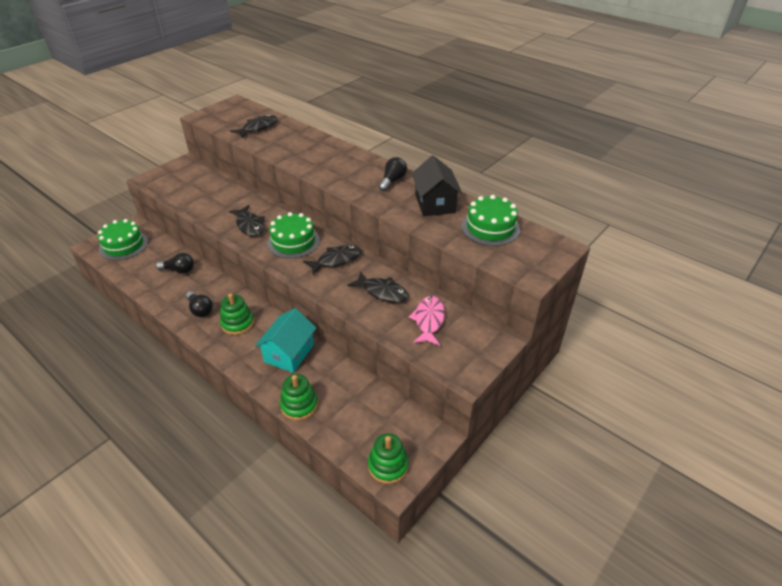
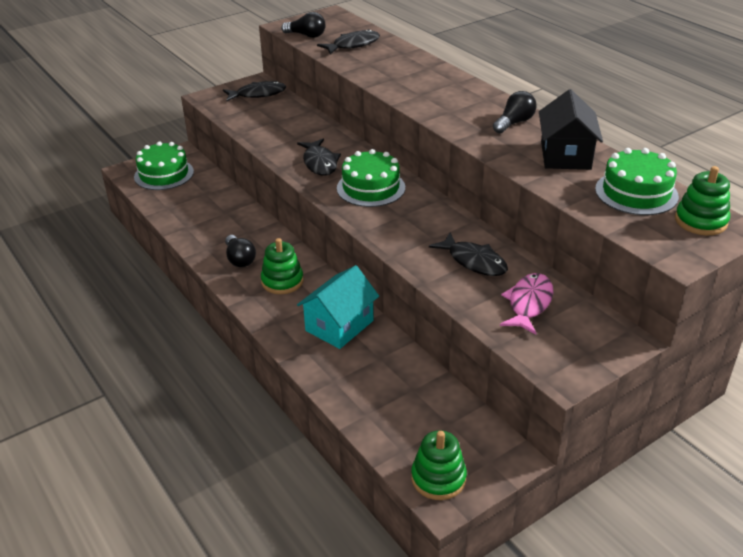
camera: 15 degrees right, 5 degrees down
(179, 270) = (223, 211): black light bulb -> black light bulb (306, 35)
(299, 405) = (339, 387): green stacking toy -> green stacking toy (701, 221)
(336, 260) = (422, 216): black fish -> black fish (258, 94)

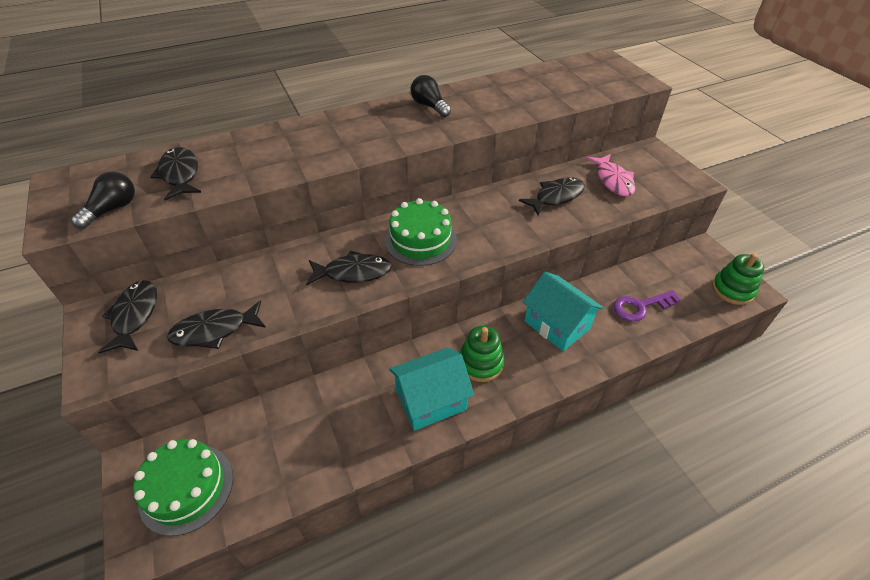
camera: 80 degrees left, 10 degrees up
(239, 259) = (431, 400): black light bulb -> turquoise house
(249, 123) = (214, 331): none -> black fish
(382, 389) = (640, 306): none -> purple key
(529, 303) = (613, 180): pink fish -> pink fish turned 135 degrees counterclockwise
(565, 155) = (494, 94): black house -> none
(636, 193) = (556, 79): green cake -> none
(701, 221) = (595, 66): green stacking toy -> none

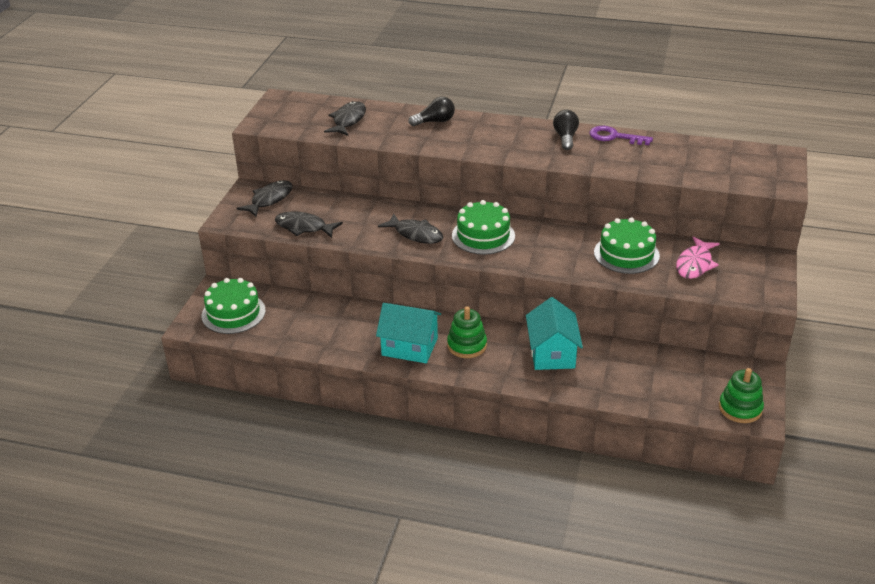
camera: 40 degrees right, 10 degrees down
(112, 209) = (294, 126): black light bulb -> black light bulb (434, 121)
(556, 197) = (626, 254): black fish -> green cake
(640, 306) = (637, 377): purple key -> purple key (614, 137)

